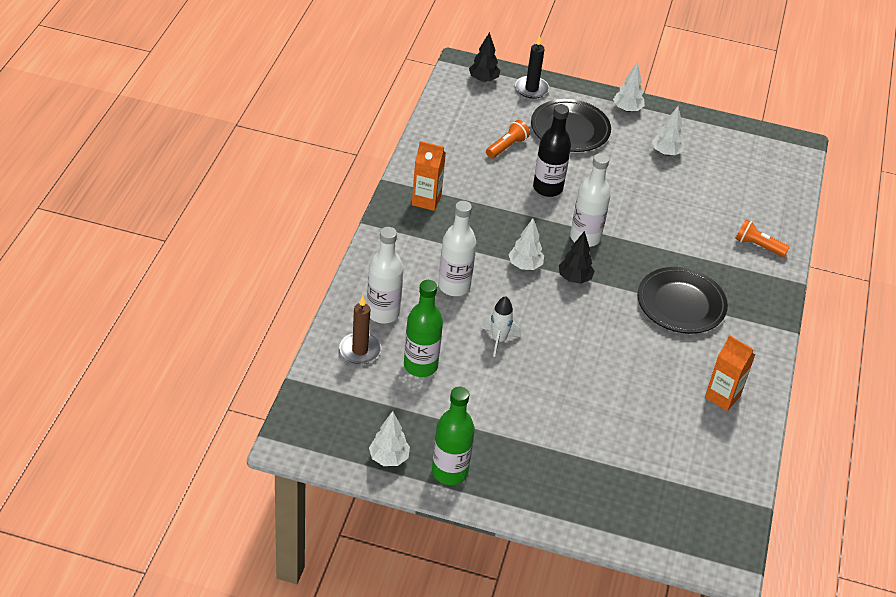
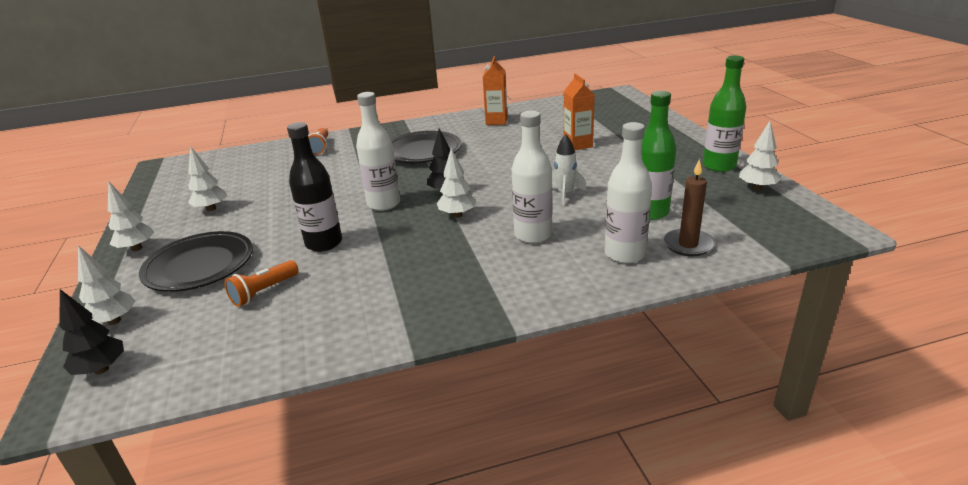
camera: 115 degrees left, 15 degrees down
(426, 200) = (421, 303): orange carton -> orange carton (578, 145)
(507, 147) = (264, 292): orange flashlight -> orange flashlight turned 60 degrees counterclockwise
(531, 89) = (114, 321): black candle -> white tree

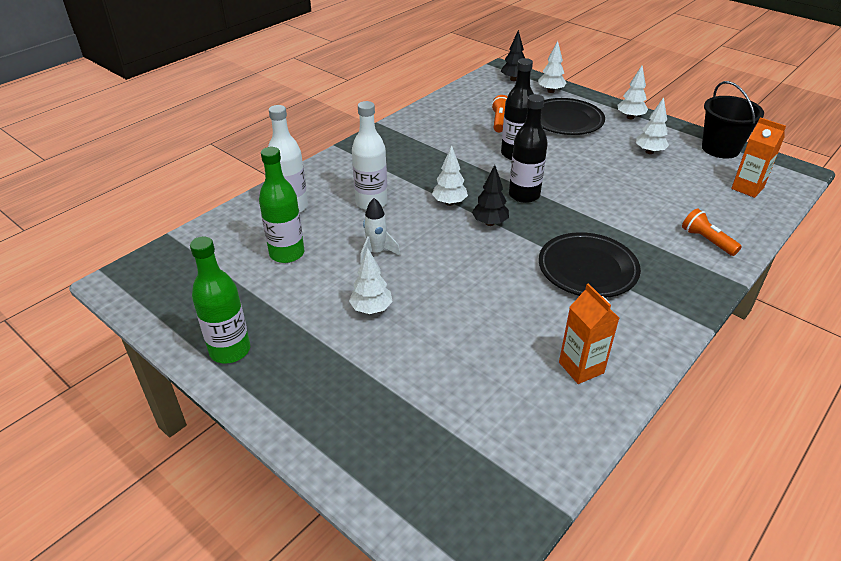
camera: 145 degrees right, 10 degrees up
(156, 195) = (720, 149): none -> black bucket
(384, 204) = (524, 195): white bottle -> black bottle
(578, 145) = (421, 342): orange carton -> orange carton (747, 188)
(688, 245) = (246, 229): brown candle -> none
(757, 188) = (186, 320): white tree -> white tree (371, 309)

